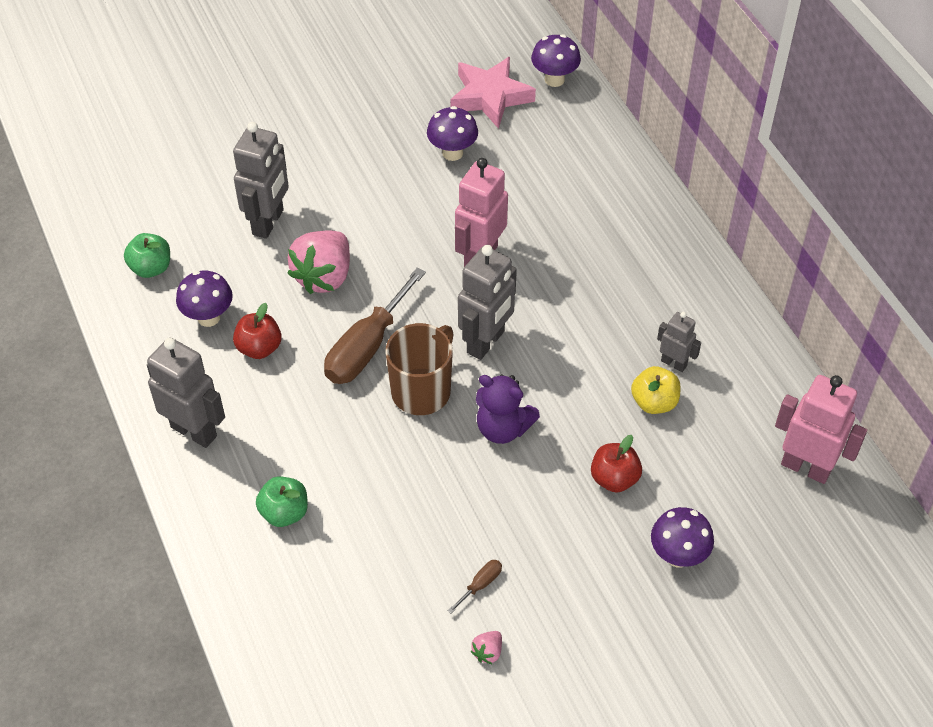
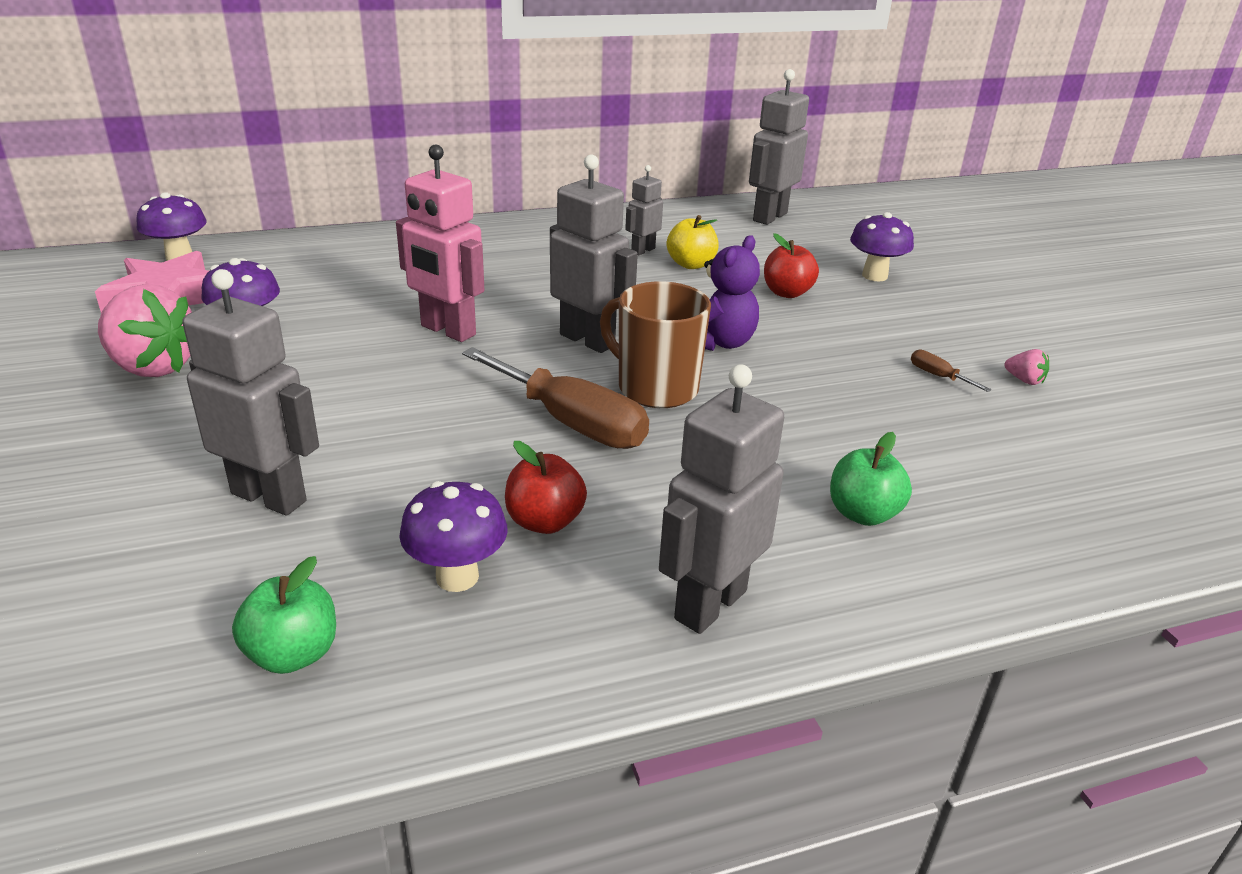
camera: 85 degrees left, 20 degrees down
(324, 277) = (421, 449): pink strawberry -> pink strawberry (153, 367)
(806, 467) = (769, 217): pink robot -> grey robot

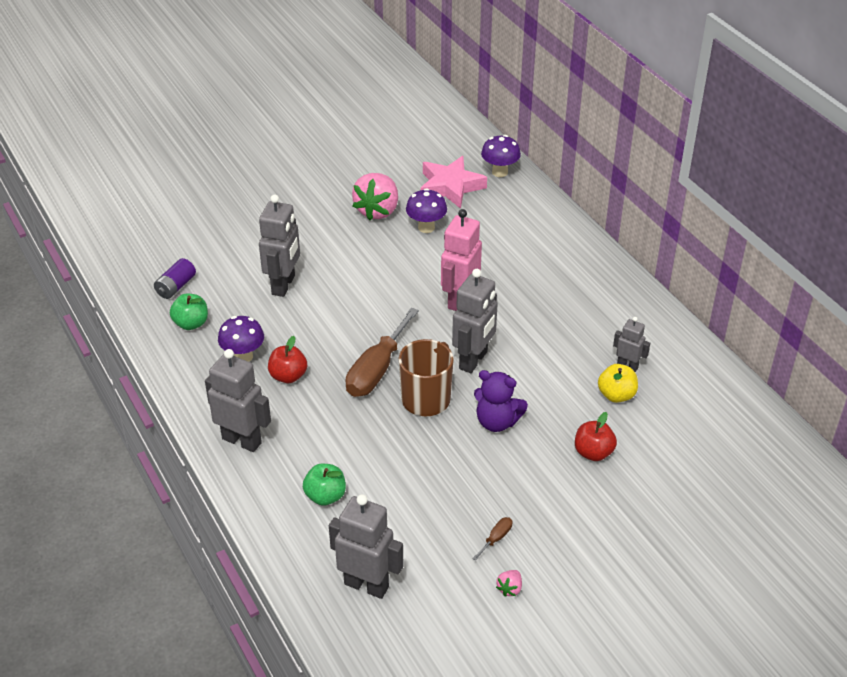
camera: 80 degrees right, 10 degrees up
(128, 672) = (176, 287): none -> purple battery
(769, 217) = (746, 434): grey robot -> grey robot (366, 585)
(874, 276) = (654, 506): purple mushroom -> none

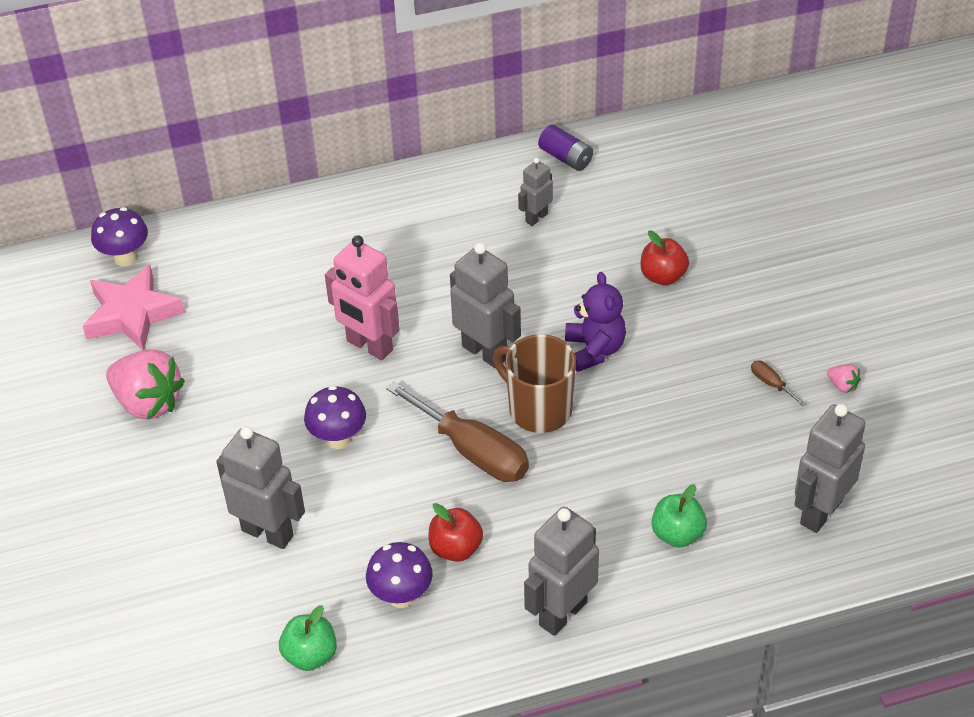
camera: 75 degrees left, 5 degrees up
(176, 287) = (219, 669): purple battery -> purple battery (566, 158)
(426, 227) = (209, 355): purple mushroom -> purple mushroom (338, 439)
(497, 422) = (594, 350): purple teddy bear -> purple teddy bear turned 45 degrees counterclockwise
(616, 395) = (580, 237): yellow apple -> none

